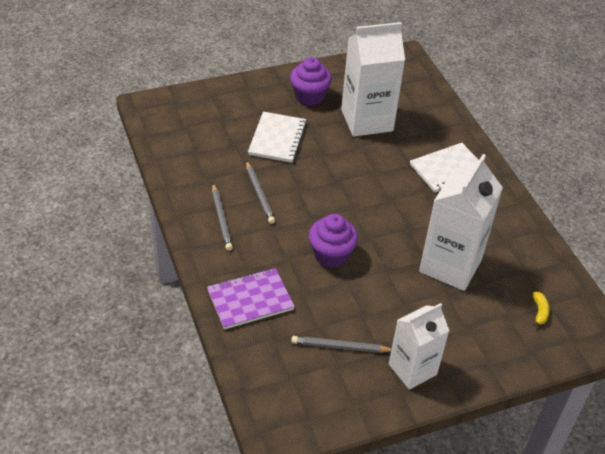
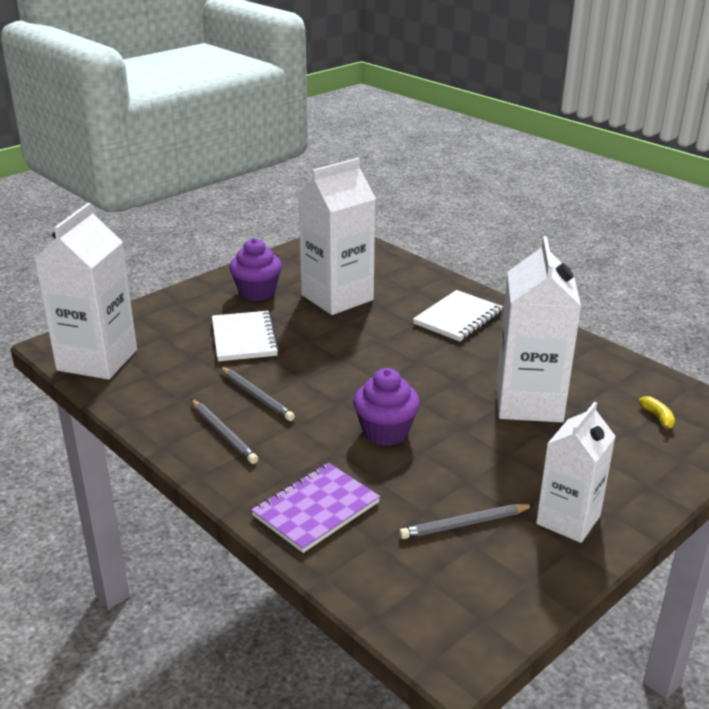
camera: 20 degrees left, 15 degrees down
(168, 127) = (97, 360): none -> white carton

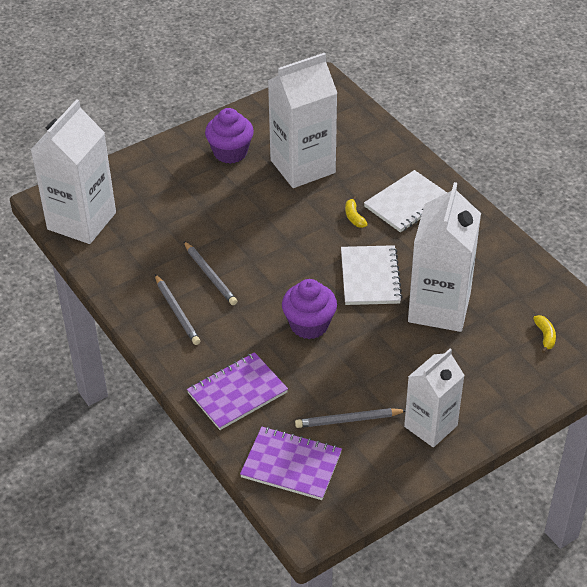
camera: 10 degrees right, 15 degrees up
(244, 338) = (210, 208): white notebook -> white notebook (370, 277)
(405, 333) = (354, 217): none -> yellow banana
(407, 583) = (291, 465): none -> purple notebook

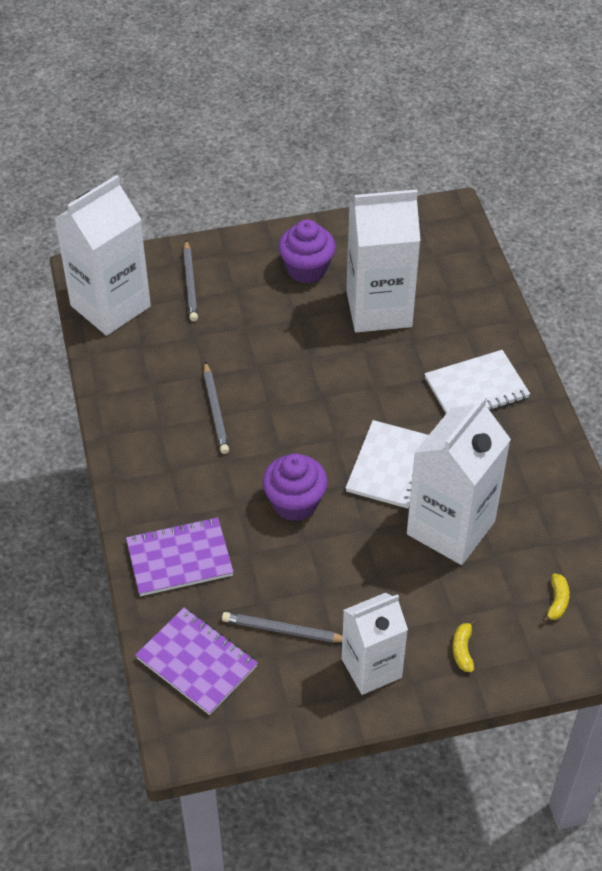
camera: 20 degrees right, 5 degrees up
(177, 312) = (160, 443): grey pencil -> grey pencil (190, 283)
(354, 217) = (407, 387): yellow banana -> yellow banana (463, 650)

